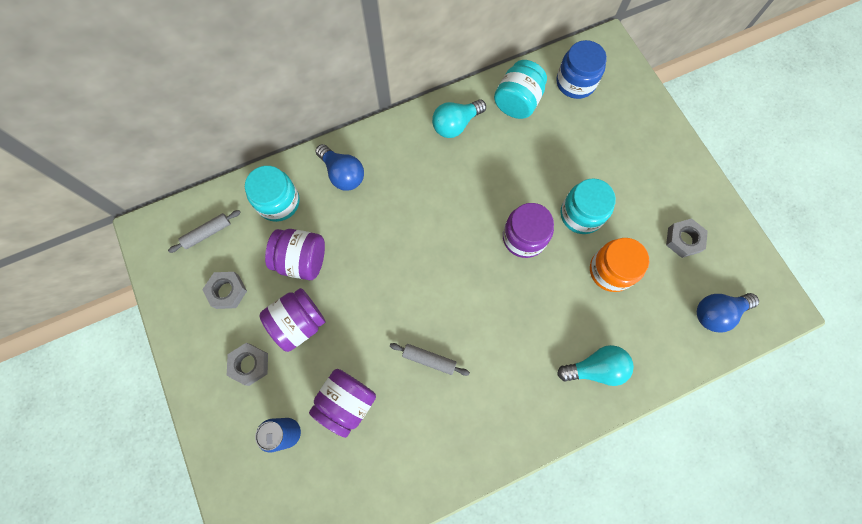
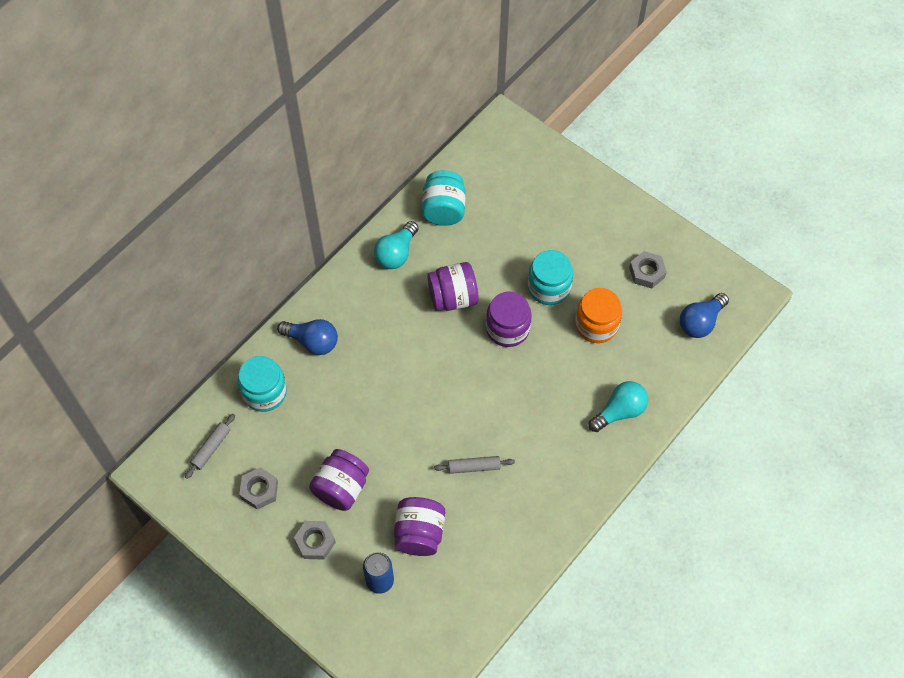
camera: 25 degrees left, 10 degrees down
(302, 260) = (315, 433): purple jar -> purple jar (453, 297)
(575, 82) = (489, 170): blue jar -> none

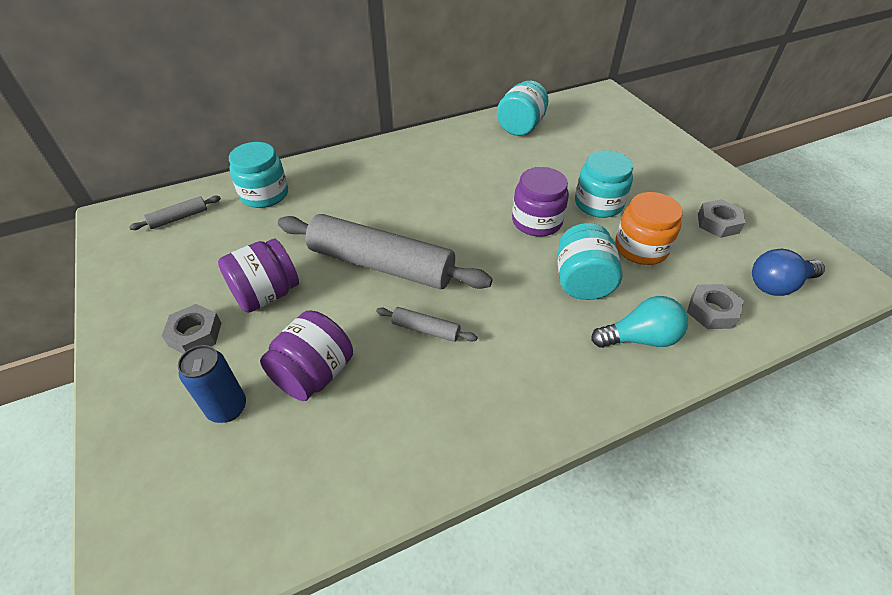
camera: 25 degrees right, 15 degrees down
(259, 490) = (187, 266): grey nut -> grey nut (711, 311)
(312, 341) = (338, 174): blue light bulb -> none
(396, 253) = (459, 141): turquoise light bulb -> none
(410, 424) = (381, 264): none -> grey rolling pin
(453, 297) = (493, 183): purple jar -> none
(564, 377) = (582, 281): none -> turquoise jar

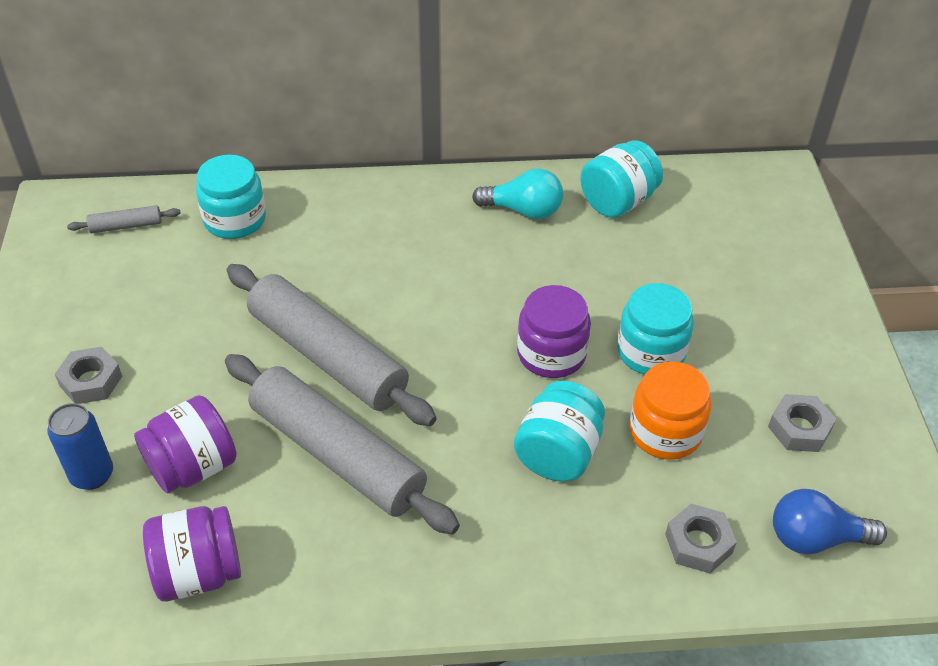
camera: 20 degrees right, 0 degrees up
(266, 294) = (183, 356): purple jar -> purple jar (198, 572)
(425, 329) = (337, 454): grey rolling pin -> grey rolling pin, size x2.40
(639, 338) = (582, 547): turquoise light bulb -> turquoise light bulb (523, 210)

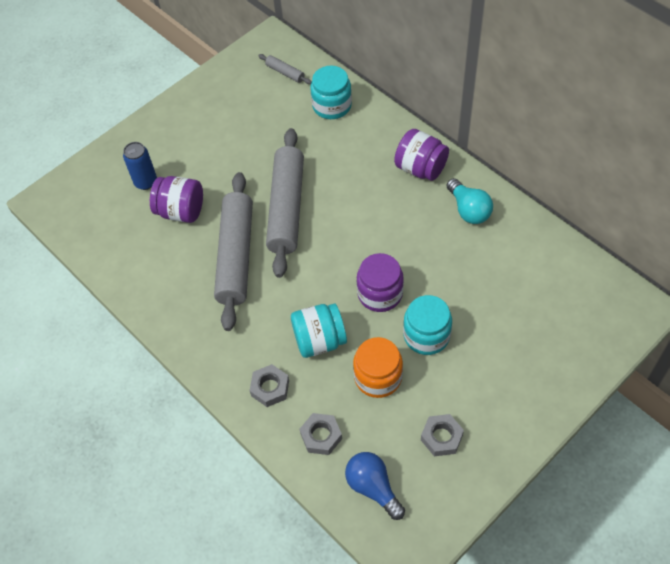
camera: 55 degrees right, 10 degrees up
(91, 381) = (190, 139): grey nut -> grey nut (270, 388)
(198, 572) = (134, 257): purple jar -> purple jar (420, 168)
(618, 201) = (524, 246): turquoise jar -> none

